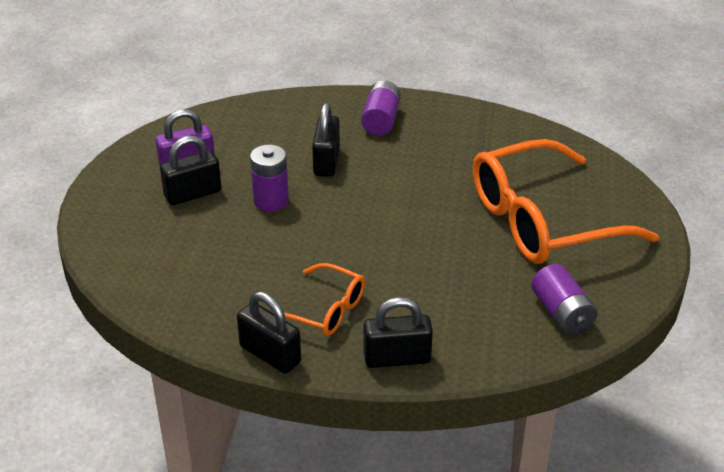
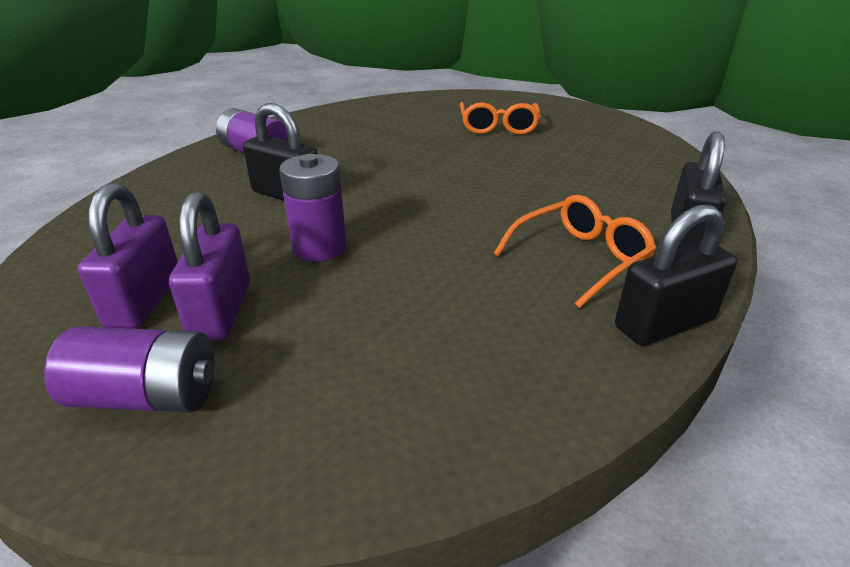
camera: 65 degrees left, 5 degrees down
(193, 194) = (221, 310): black padlock -> purple padlock
(542, 221) = (498, 127): orange glasses -> orange glasses, size x0.49
(561, 313) = (634, 147): purple battery -> purple battery (147, 396)

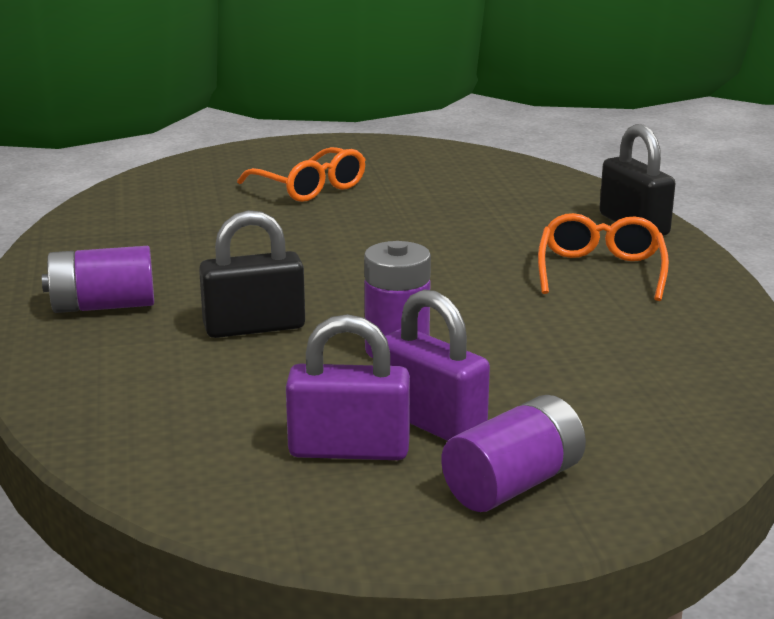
camera: 45 degrees left, 10 degrees down
(144, 300) = (349, 450): purple padlock -> purple padlock turned 45 degrees counterclockwise
(664, 323) = (718, 287): black padlock -> none

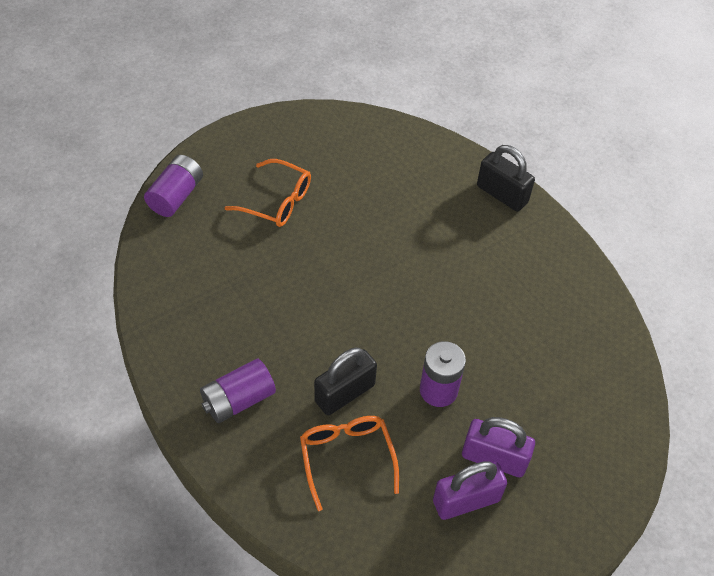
camera: 25 degrees left, 30 degrees up
(513, 484) = (560, 501): purple battery -> purple battery (176, 196)
(600, 271) = (508, 260): orange glasses -> orange glasses (346, 457)

